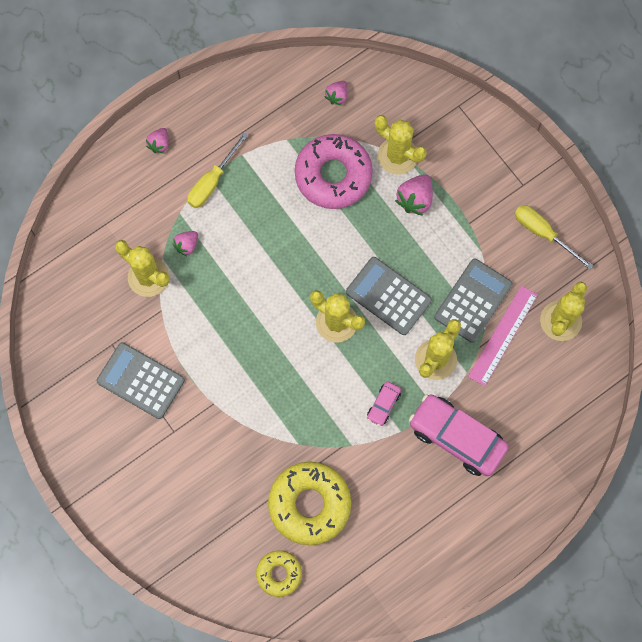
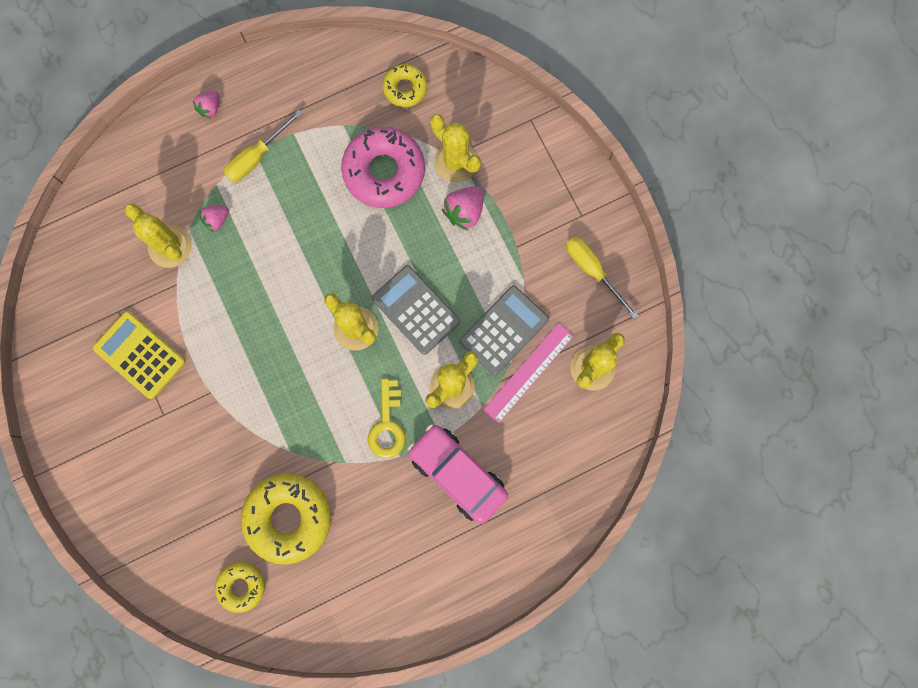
camera: 10 degrees right, 5 degrees up
(141, 380) = (140, 355): grey calculator -> yellow calculator
(337, 96) = (405, 88): pink strawberry -> yellow donut
(383, 405) = (387, 425): pink car -> yellow key

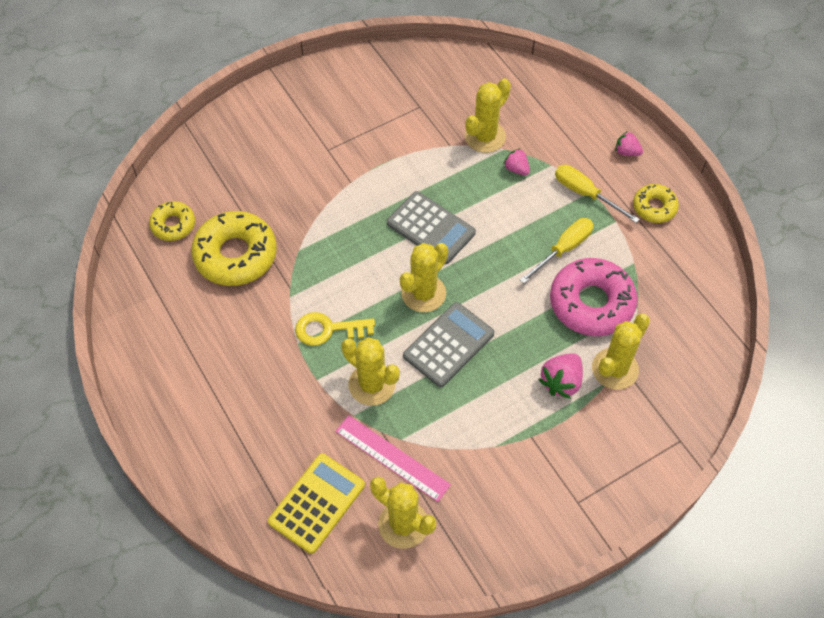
camera: 85 degrees right, 20 degrees down
(140, 355) = (381, 126): yellow calculator -> yellow calculator (317, 503)
(405, 88) = (687, 314): yellow donut -> yellow donut (654, 207)
(457, 474) = (281, 397): pink car -> none
(464, 212) = (561, 382): pink strawberry -> pink strawberry turned 90 degrees counterclockwise
(504, 330) = (436, 430): grey calculator -> grey calculator (430, 228)
(592, 271) = (514, 518): yellow screwdriver -> yellow screwdriver (563, 249)

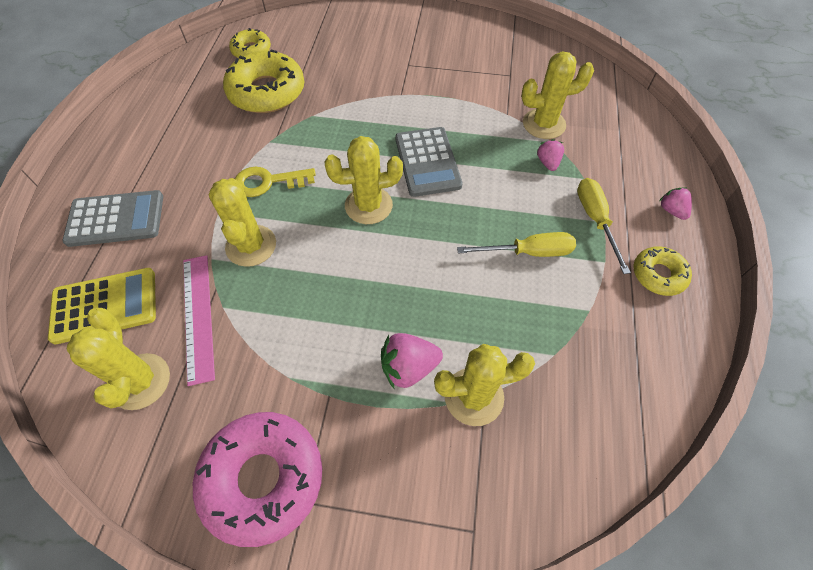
camera: 40 degrees right, 0 degrees up
(328, 329) = (268, 182): yellow key -> yellow key turned 45 degrees counterclockwise
(448, 345) = (344, 260): grey calculator -> grey calculator (116, 219)
(591, 303) = (510, 317): pink donut -> pink donut (263, 478)

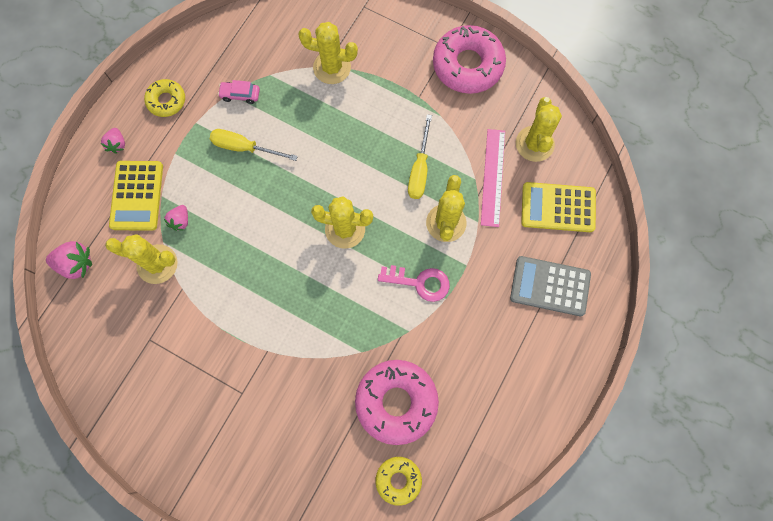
camera: 160 degrees left, 15 degrees up
(267, 92) = (396, 402): yellow donut -> pink donut
(268, 182) = (420, 282): yellow key -> pink key
(408, 367) = (364, 97): pink strawberry -> pink strawberry (76, 264)
(427, 162) = (279, 257): grey calculator -> none
(575, 313) = (240, 95): none -> pink car
(595, 220) = (179, 156): yellow screwdriver -> yellow screwdriver (419, 169)
(609, 171) = (137, 196): none -> yellow calculator

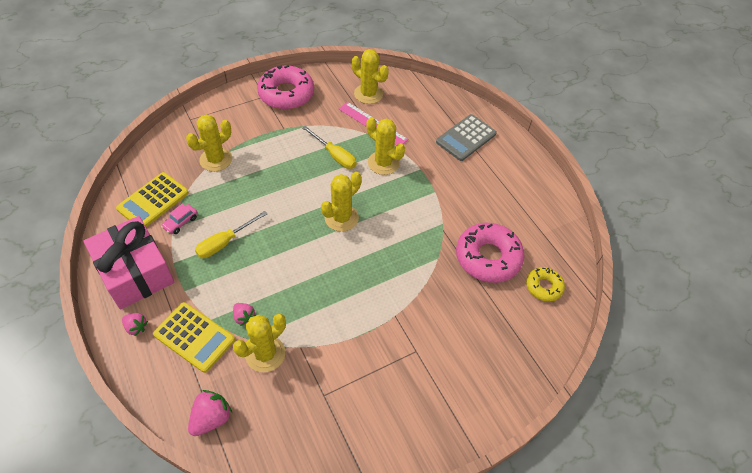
camera: 60 degrees left, 20 degrees down
(166, 101) = (135, 272): yellow donut -> pink gift
(420, 282) = (413, 198): pink key -> none
(558, 207) = (418, 107): yellow calculator -> yellow calculator (153, 201)

